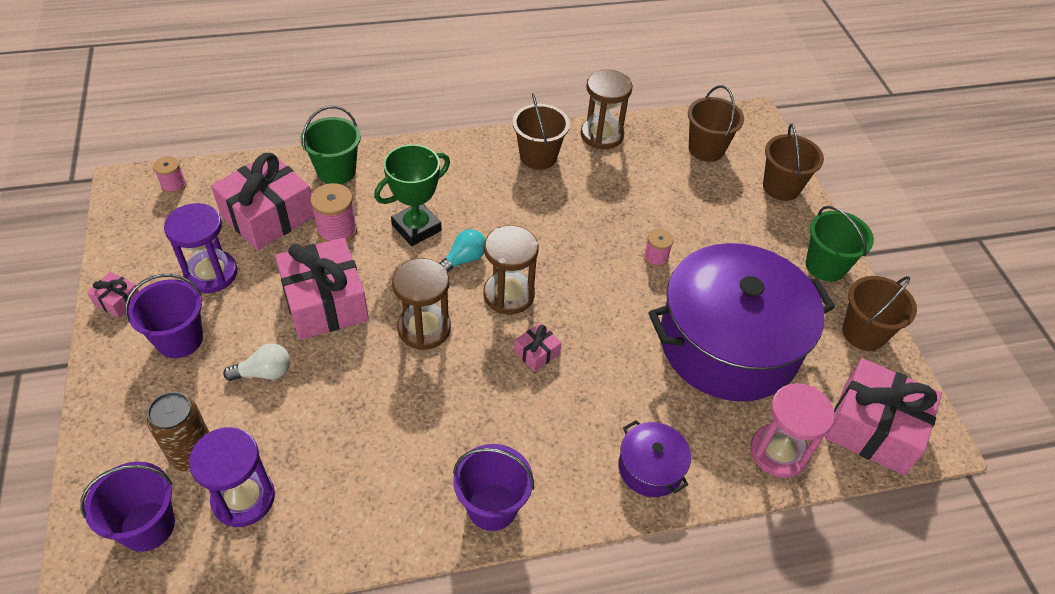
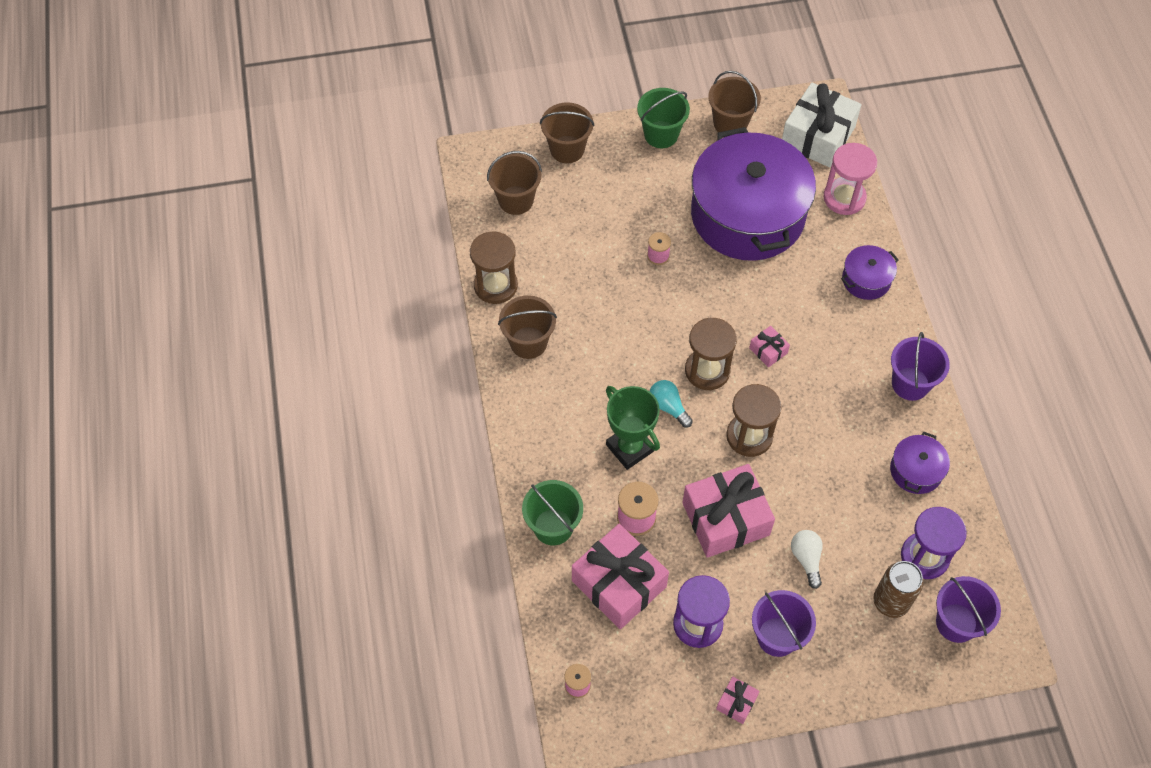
camera: 85 degrees left, 10 degrees up
(364, 500) = (916, 470): none -> purple pot
(873, 428) = (817, 136): pink gift -> white gift

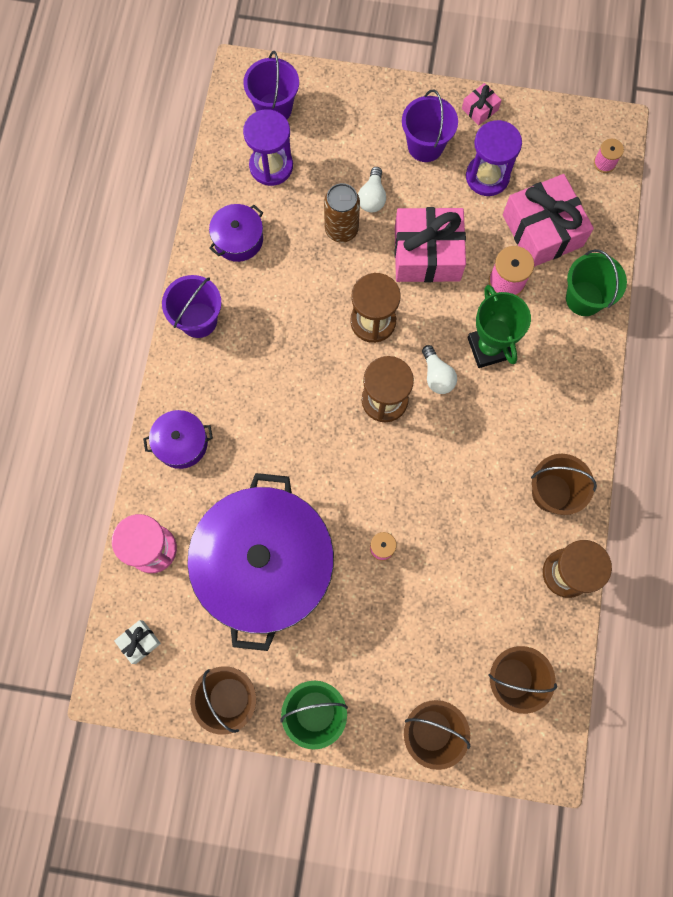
camera: 160 degrees left, 15 degrees up
(668, 407) = (437, 376): turquoise light bulb -> white light bulb
(768, 350) = (316, 400): pink gift -> none
(817, 136) = (139, 642): white gift -> white gift, size x0.44
(891, 602) = (318, 141): brown can -> brown can (341, 229)

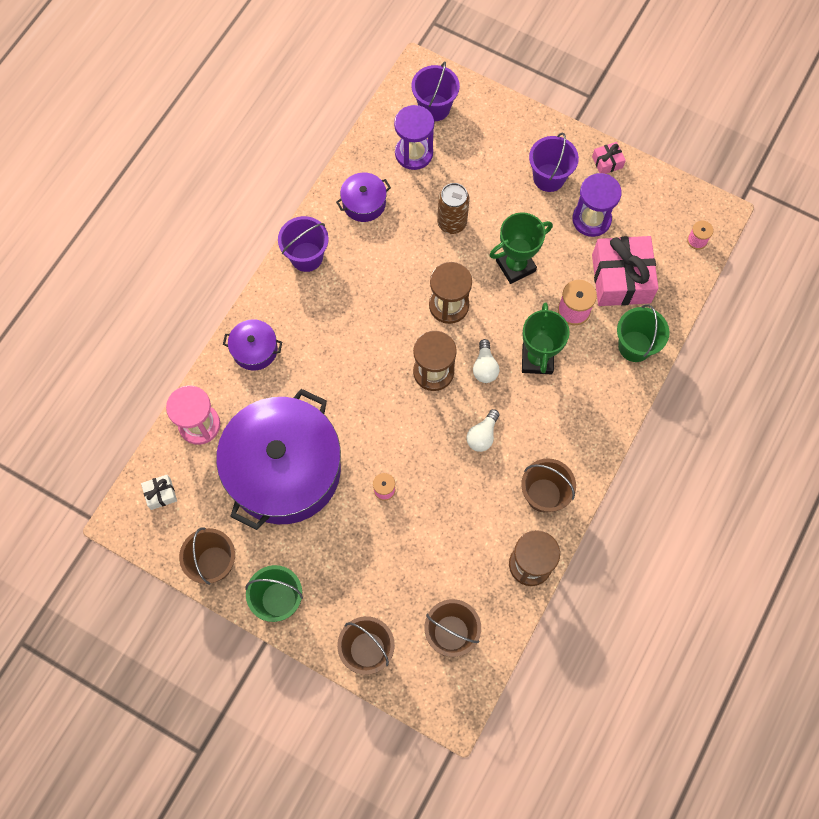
camera: 20 degrees right, 5 degrees down
(372, 197) = (487, 205): white light bulb -> white light bulb (482, 435)
(427, 254) = (515, 266): pink gift -> green trophy

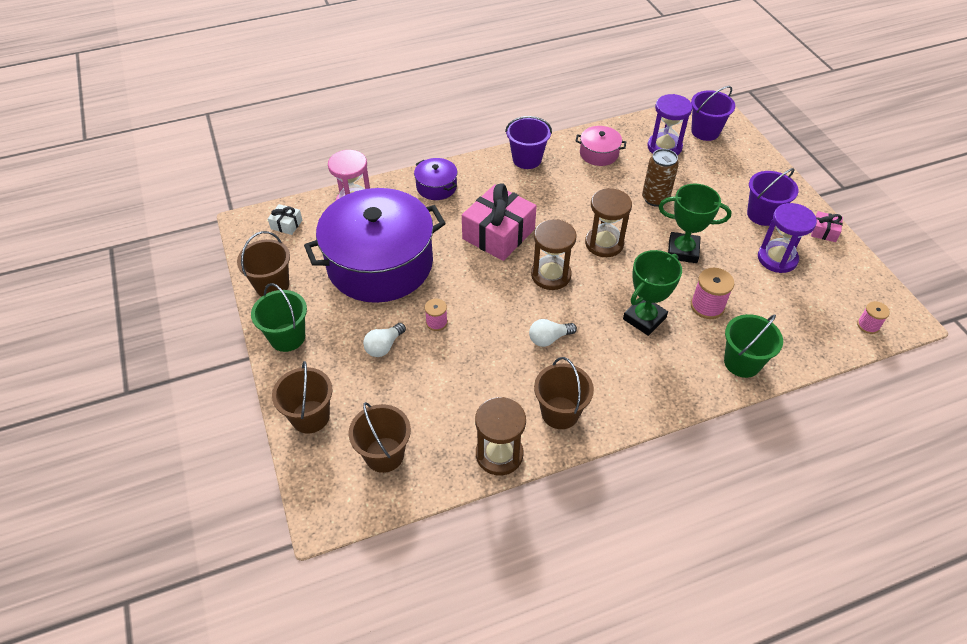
camera: 40 degrees right, 20 degrees down
(364, 203) = (599, 153): purple pot -> pink pot
(484, 367) = (595, 297): white light bulb -> white light bulb (384, 346)
(621, 279) = (770, 310): pink gift -> pink gift (498, 234)

